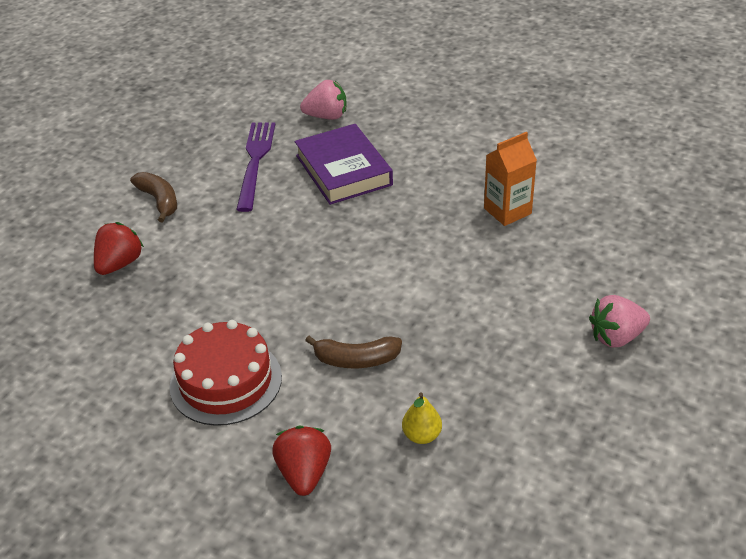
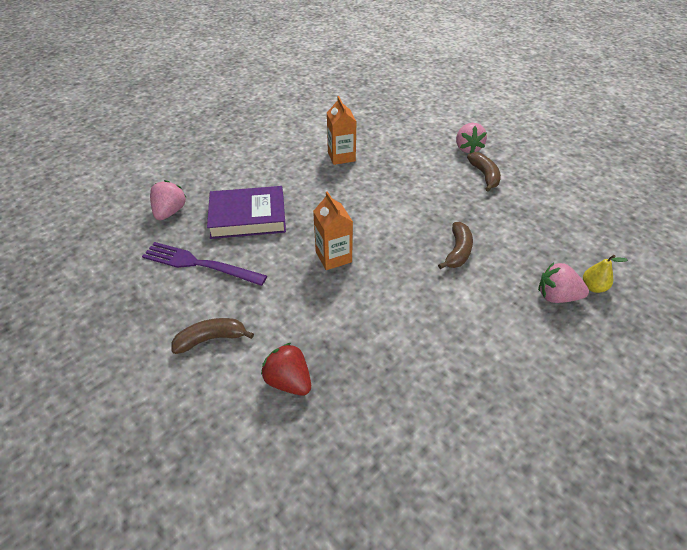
camera: 75 degrees left, 5 degrees up
(226, 381) = (462, 325): red cake -> none
(302, 252) = (333, 257): none -> orange carton
(304, 473) = (556, 296): red strawberry -> pink strawberry
(422, 435) = (530, 237): yellow pear -> yellow pear (593, 287)
(550, 366) = (484, 175): none -> brown banana

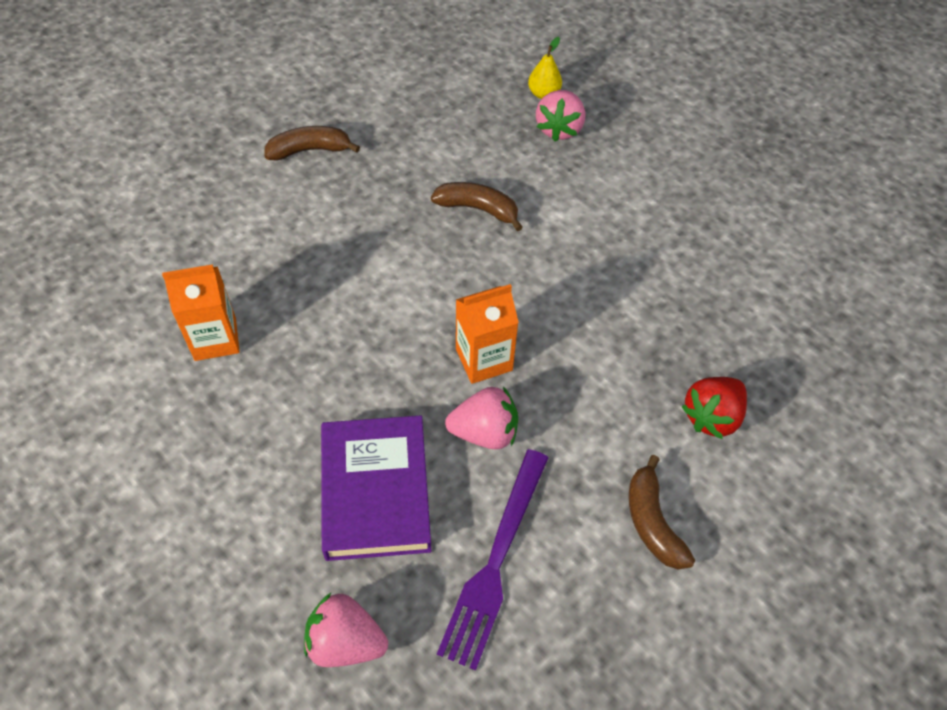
camera: 90 degrees left, 10 degrees up
(467, 148) = (232, 158): pink strawberry -> pink strawberry (485, 432)

